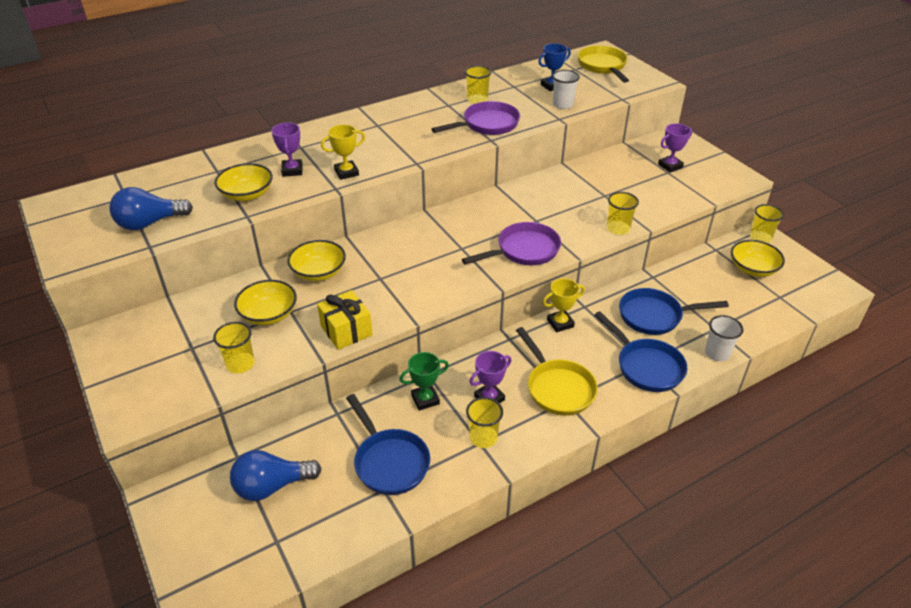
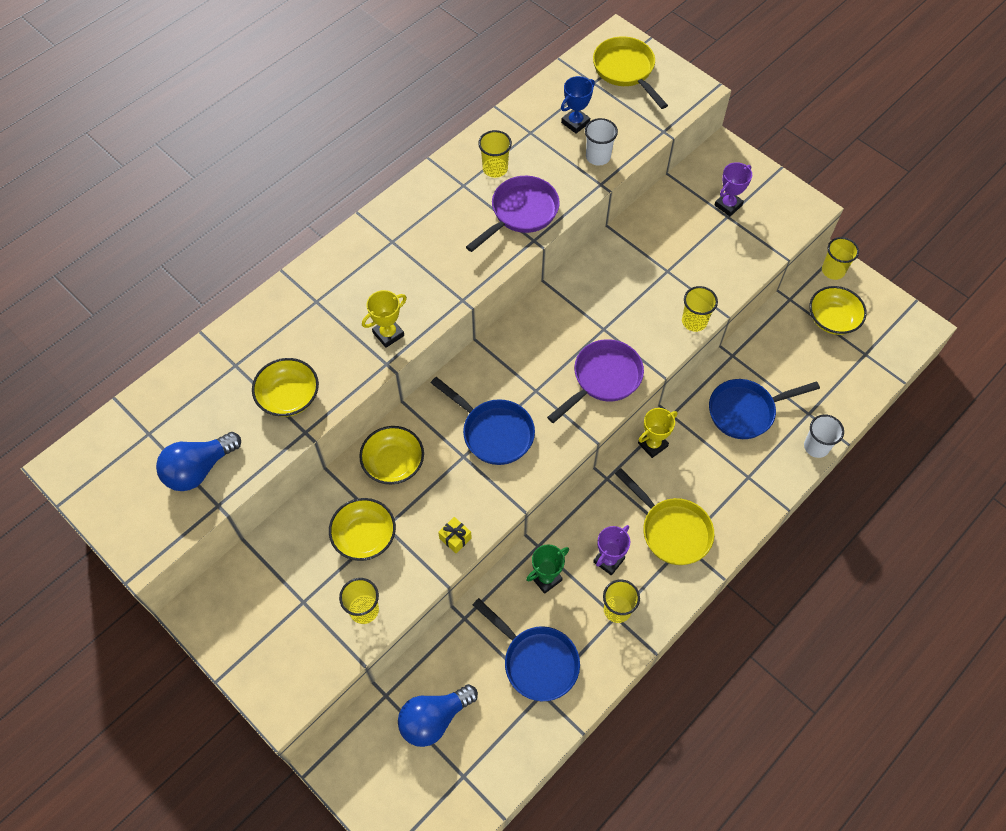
camera: 15 degrees left, 20 degrees up
(292, 170) = (324, 344): purple trophy -> none
(346, 330) = (455, 538): yellow gift -> yellow gift, size x0.55
(646, 366) = (751, 481): blue pan -> blue pan (493, 432)

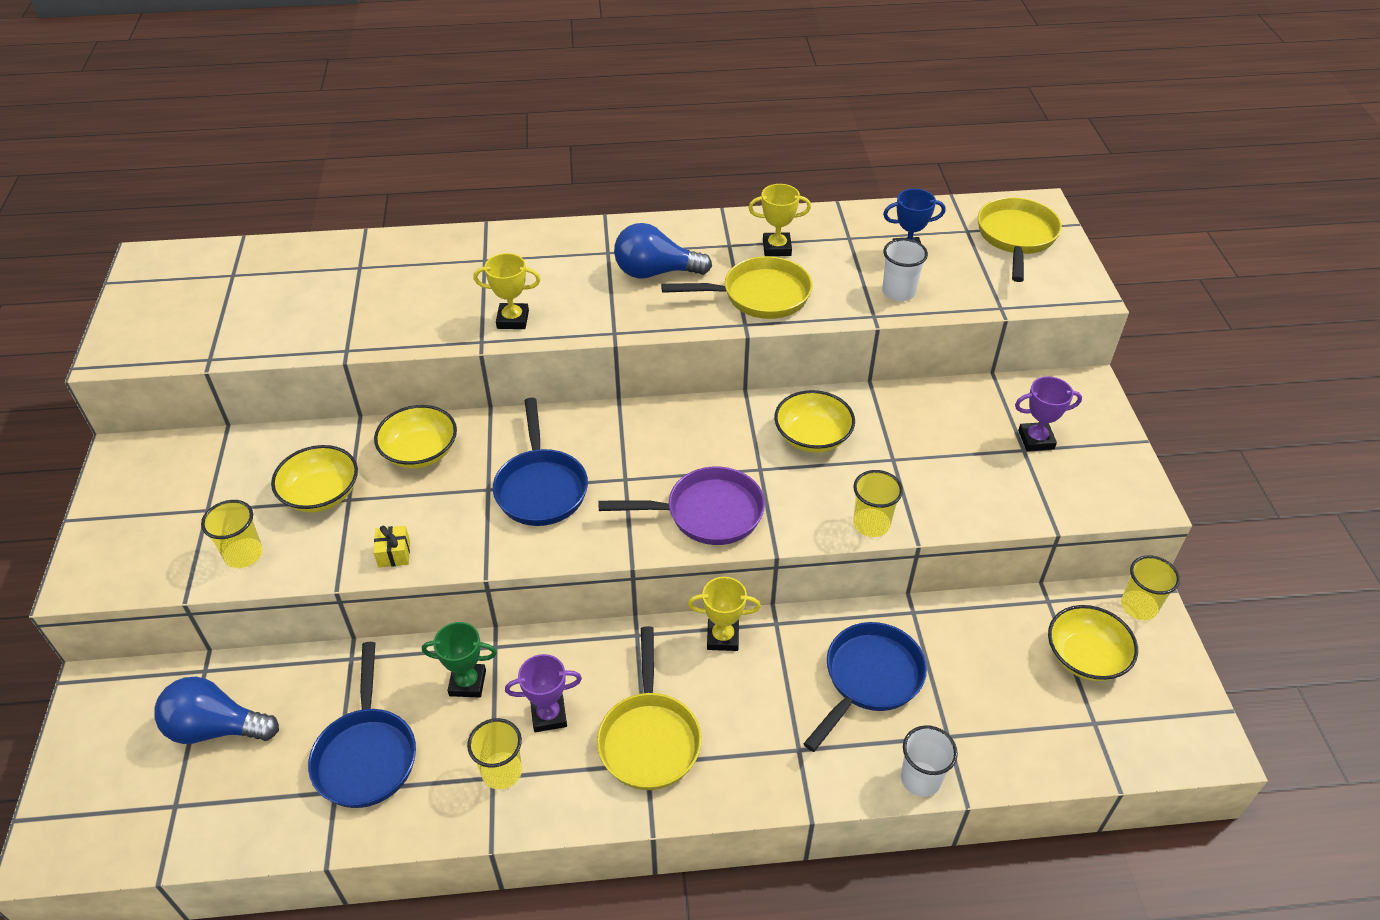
camera: 40 degrees right, 15 degrees down
(199, 469) = (232, 324): blue light bulb -> blue light bulb (655, 272)
(289, 397) = (369, 316): yellow bowl -> yellow bowl (812, 436)
(495, 169) = (777, 248): yellow cup -> yellow trophy
(521, 213) = (759, 296): purple pan -> yellow pan
(746, 411) = (869, 679): blue pan -> blue pan turned 105 degrees clockwise

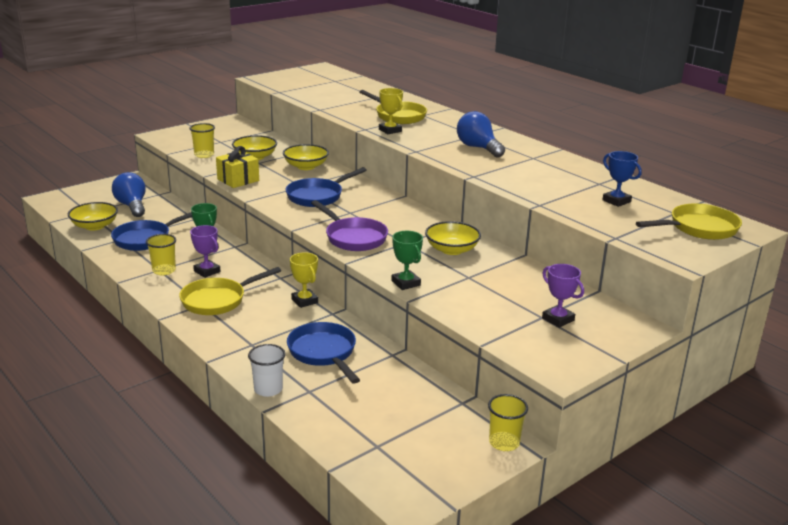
camera: 55 degrees right, 20 degrees down
(394, 554) = (238, 180): yellow gift -> yellow gift, size x1.81
(759, 296) = (503, 174): yellow pan -> yellow pan (398, 116)
(777, 248) = (553, 168): yellow trophy -> none
(869, 679) = (324, 353): blue pan -> blue pan turned 120 degrees counterclockwise
(871, 524) = (406, 283): yellow cup -> green trophy
(898, 292) = (574, 206): white cup -> none
(1085, 657) = (430, 429): yellow bowl -> yellow bowl (95, 226)

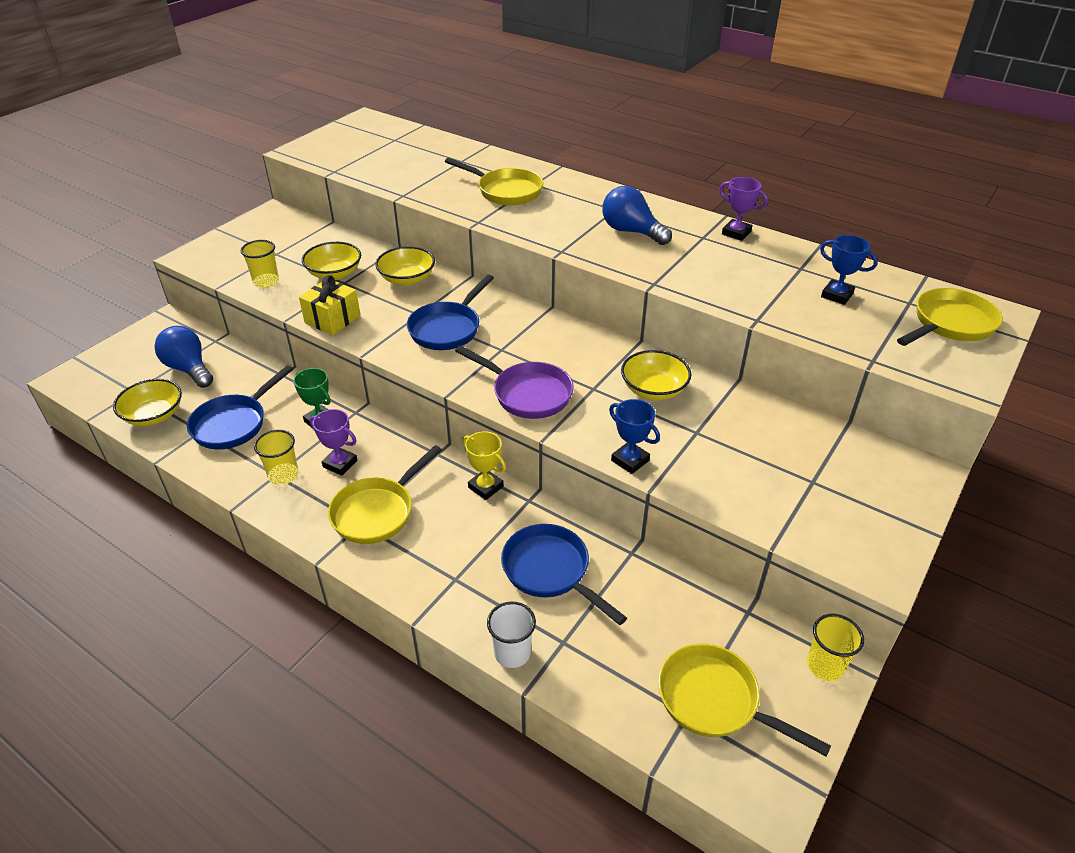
camera: 15 degrees left, 15 degrees up
(390, 130) = (510, 219): yellow trophy -> none
(403, 443) = (715, 701): none -> yellow pan
(406, 283) = (630, 460): green trophy -> blue trophy
(558, 319) = (832, 481): purple trophy -> purple trophy (736, 233)

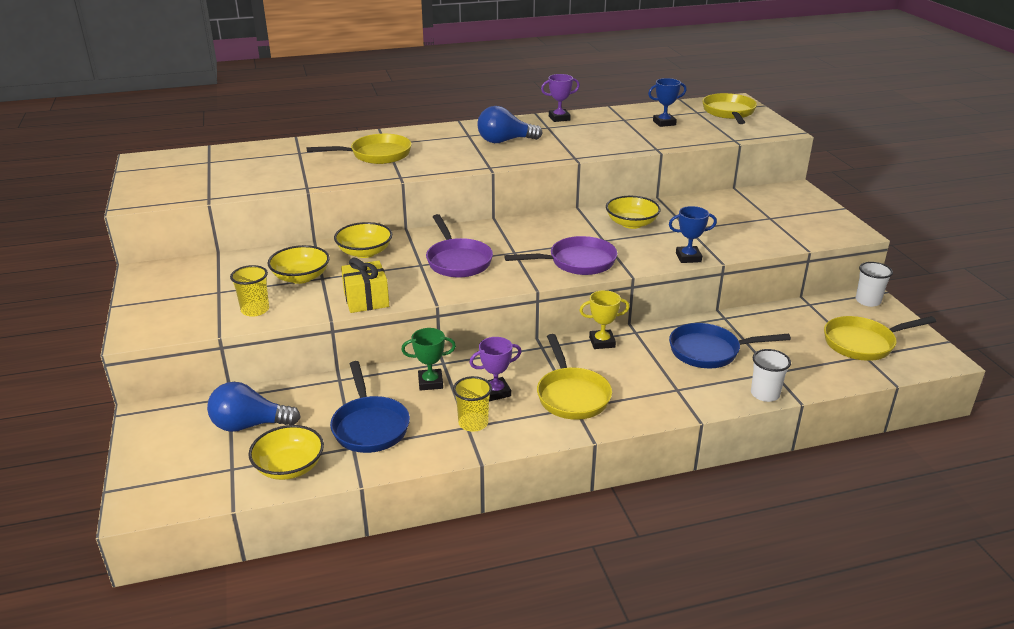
camera: 50 degrees left, 10 degrees down
(448, 328) = (457, 261): blue pan -> purple pan
(825, 665) = (868, 301): yellow cup -> white cup

